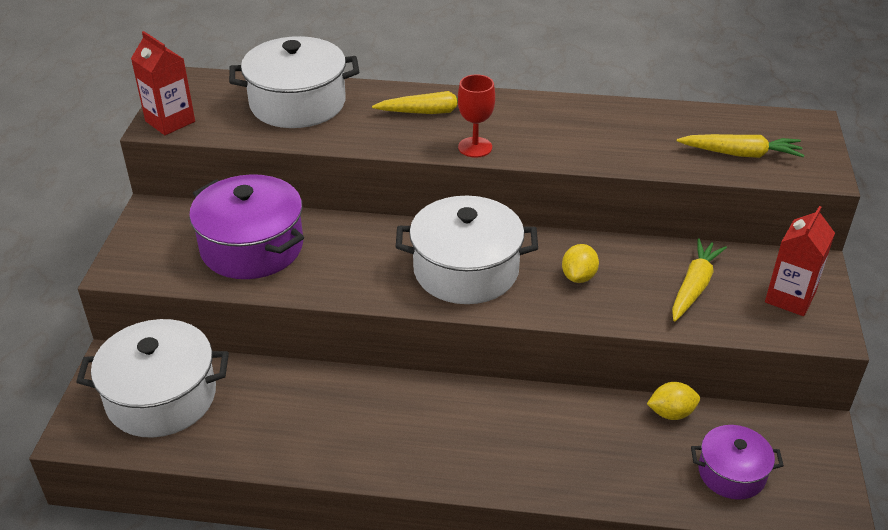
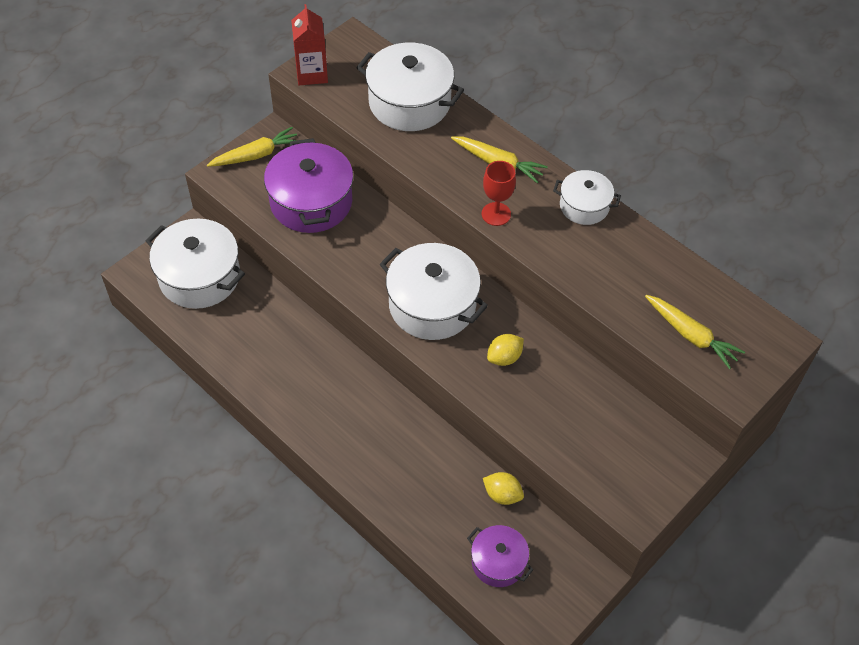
camera: 35 degrees right, 15 degrees up
(545, 108) = (584, 206): none -> white pot
(694, 286) = (578, 416): yellow carrot -> yellow carrot (256, 155)
(790, 298) = (639, 470): red carton -> none

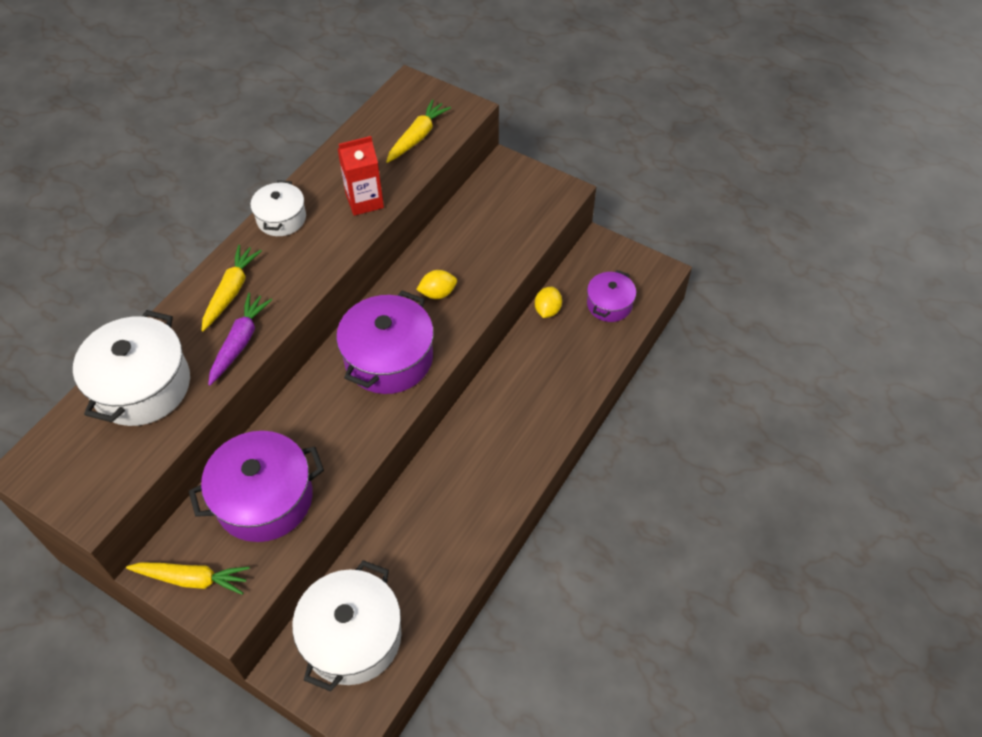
camera: 100 degrees left, 0 degrees up
(256, 155) = (192, 579): yellow carrot -> yellow carrot turned 135 degrees clockwise
(312, 74) = (92, 499): red carton -> red carton (364, 201)
(432, 305) = (388, 358): white pot -> purple pot
(438, 166) = (240, 342): none -> purple carrot
(496, 214) = (301, 284): red goblet -> none
(504, 357) = (438, 293): yellow lemon -> yellow lemon turned 60 degrees counterclockwise

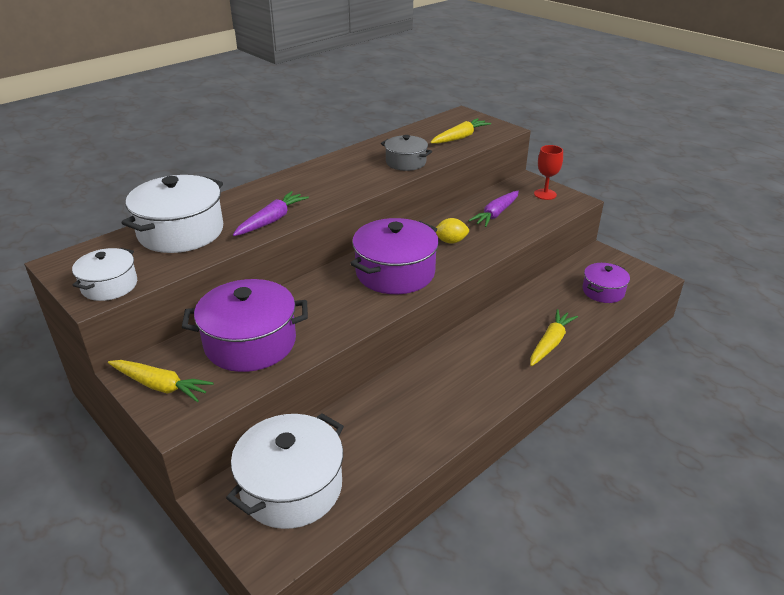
camera: 15 degrees right, 20 degrees down
(231, 291) = (279, 193): yellow carrot -> yellow carrot (550, 343)
(281, 218) = (336, 163): white pot -> white pot (109, 286)
(364, 201) = (406, 162): red carton -> grey pot
(479, 235) = (496, 214): none -> purple carrot
(528, 187) = (545, 194): none -> red goblet
(547, 310) = (545, 286): yellow lemon -> none

